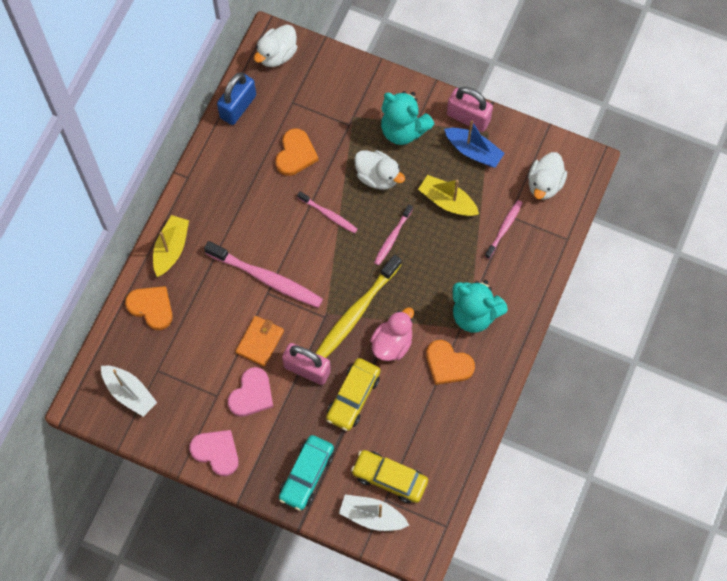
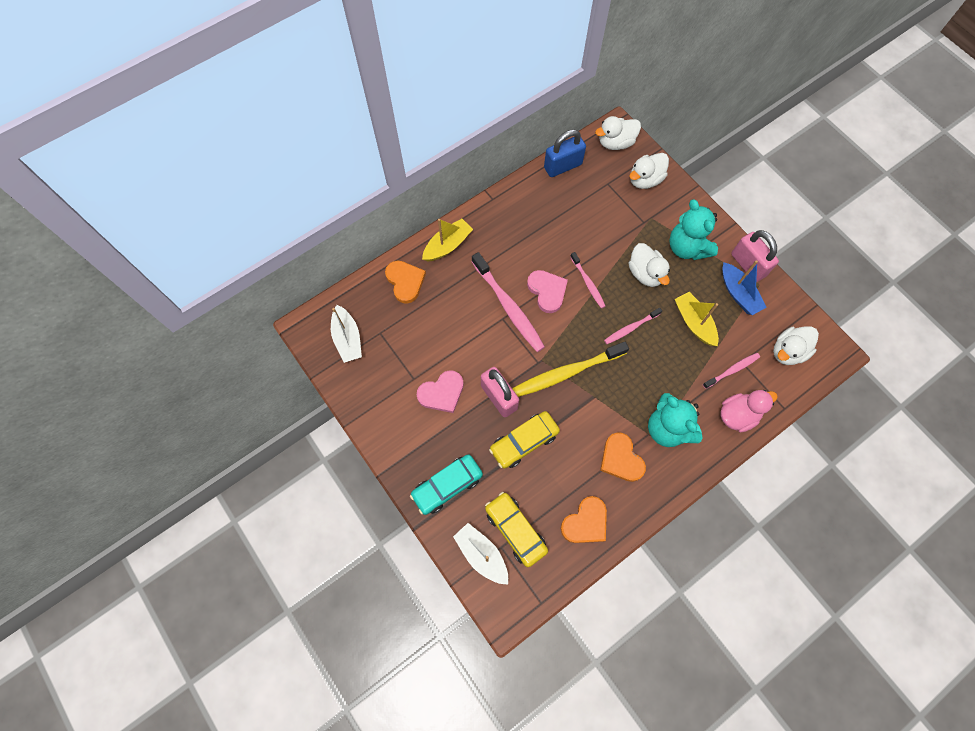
camera: 30 degrees right, 0 degrees up
(216, 452) = (385, 424): pink heart -> pink heart (547, 291)
(260, 341) = (474, 354): orange wallet -> none
(295, 154) = (587, 223): orange heart -> orange heart (585, 522)
(327, 80) = (645, 180): none -> white duck
(392, 343) = (582, 415): pink duck -> pink duck (737, 415)

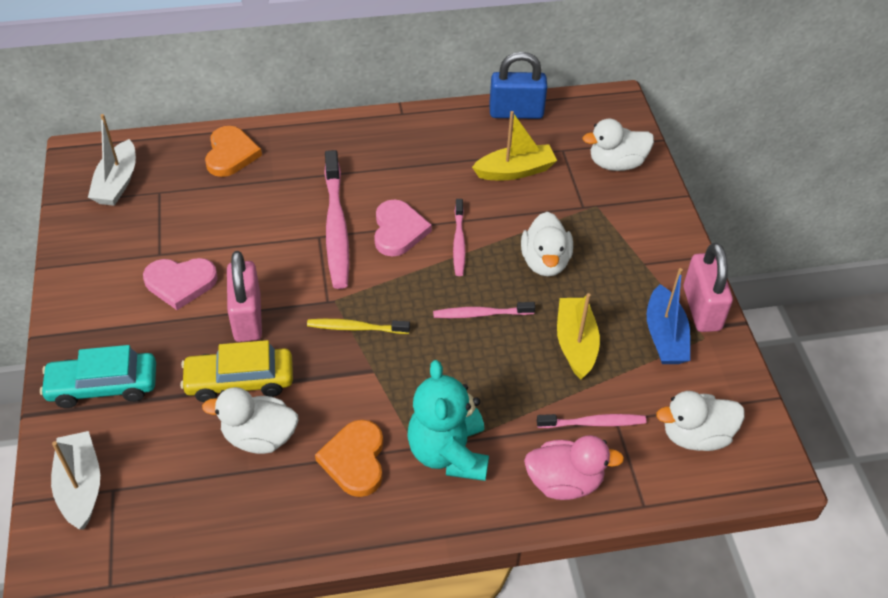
camera: 25 degrees right, 20 degrees down
(447, 245) = (310, 138): yellow boat -> yellow boat (515, 171)
(515, 530) = (147, 478): yellow car -> none
(566, 373) = (355, 328): yellow toothbrush -> yellow toothbrush, size x0.55
(585, 522) = (247, 515): orange heart -> none
(615, 143) = (603, 113): white duck -> white duck (259, 437)
(687, 247) = (624, 256): turquoise teddy bear -> none

